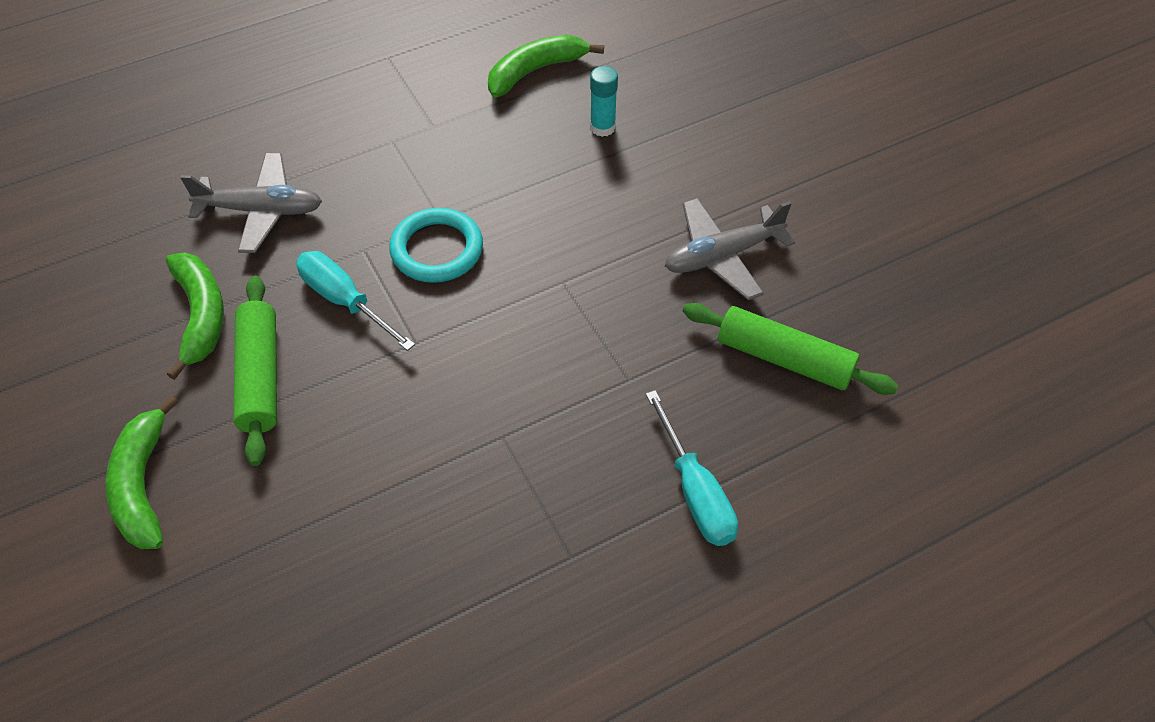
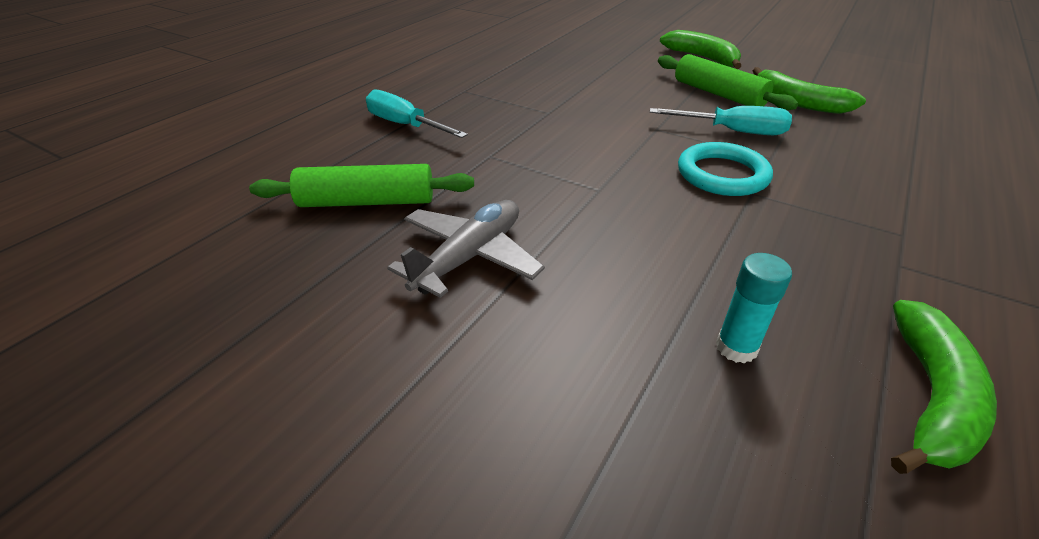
camera: 150 degrees right, 15 degrees down
(261, 211) = (880, 152): grey plane -> none

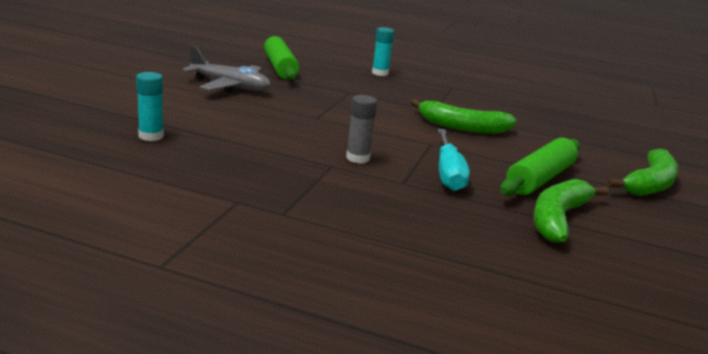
camera: 75 degrees right, 15 degrees down
(405, 125) = (380, 73): turquoise screwdriver -> turquoise glue stick
(722, 174) = (358, 158): turquoise ring -> grey glue stick
(931, 397) = (101, 178): green banana -> green banana (462, 127)

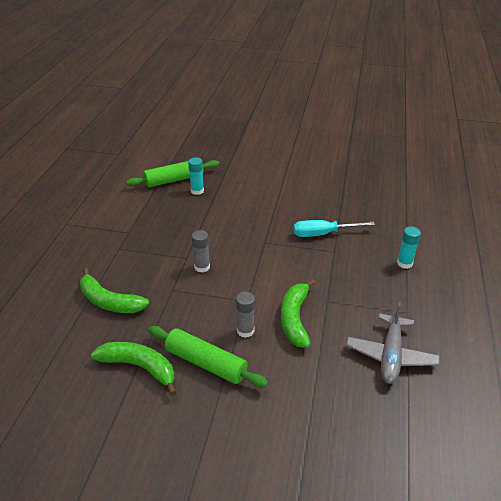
camera: 85 degrees right, 15 degrees up
(230, 86) = (300, 198): grey plane -> grey plane (390, 355)
(280, 67) = (364, 211): green rolling pin -> green rolling pin (174, 180)
(448, 173) = (195, 310): turquoise screwdriver -> turquoise screwdriver (323, 234)
(483, 152) = (245, 331): none -> grey glue stick
(649, 184) = (225, 446): green banana -> green banana (109, 301)

